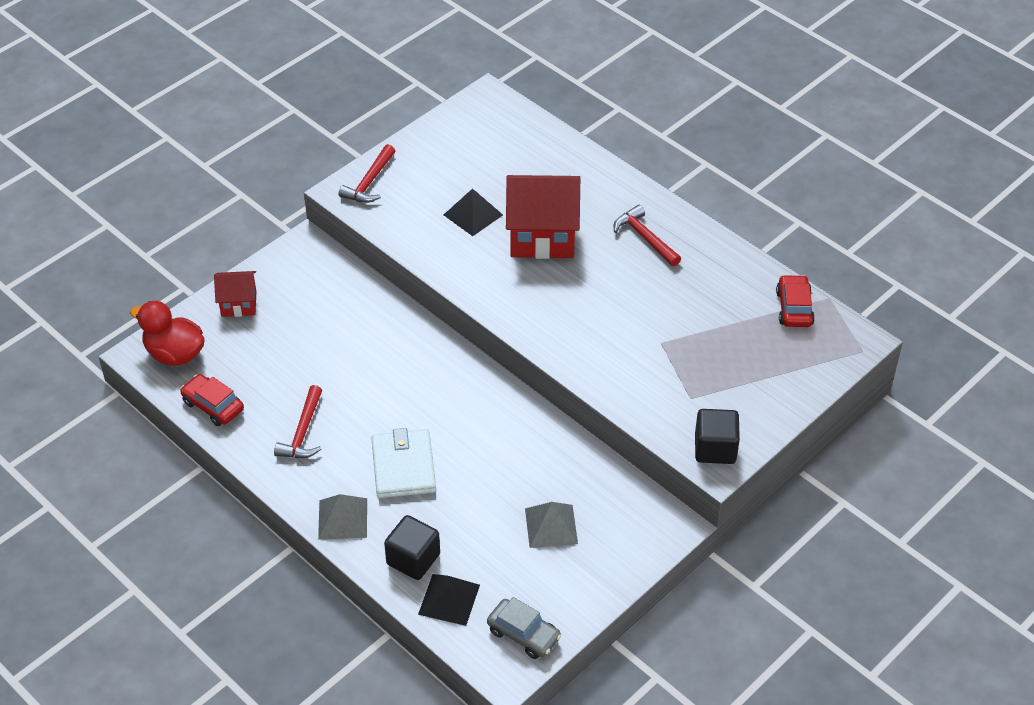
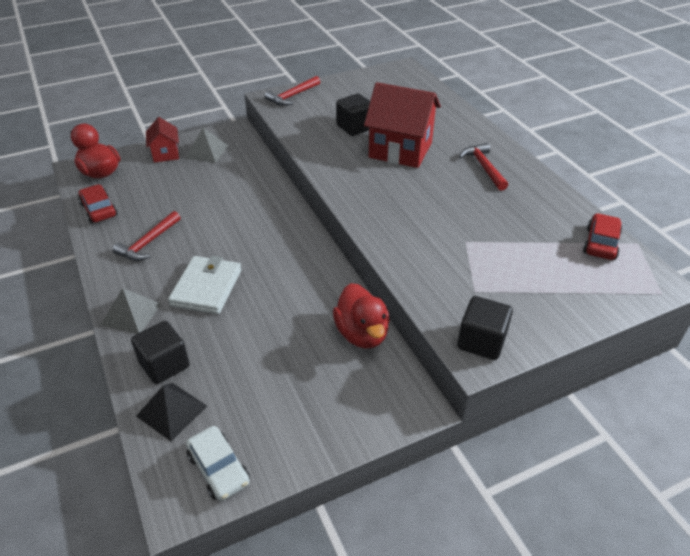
camera: 20 degrees right, 5 degrees down
(239, 304) = (165, 154): red house -> red house turned 60 degrees clockwise
(473, 215) = (355, 127): black pyramid -> black cube
(523, 634) = (219, 469): grey car -> white car
(551, 526) = (302, 371): grey pyramid -> grey pyramid (207, 151)
(590, 470) = (362, 333): none -> red duck

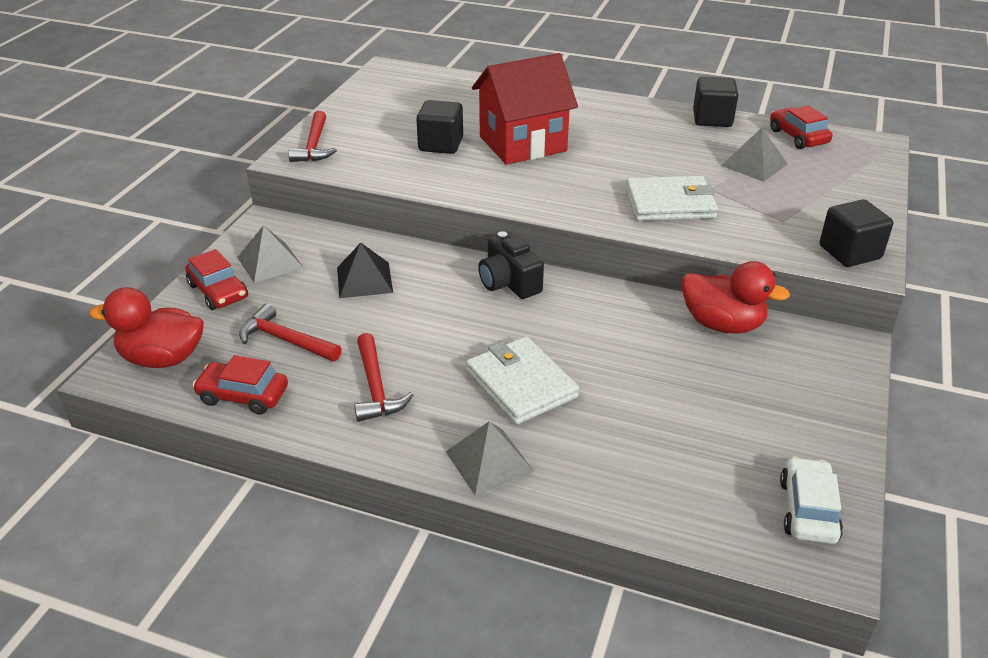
camera: 45 degrees left, 5 degrees down
(164, 364) = (609, 475): black cube -> black cube (712, 119)
(165, 154) = (218, 291): red house -> red car
(171, 411) = (688, 504): black pyramid -> black pyramid (364, 280)
(219, 469) = (808, 510): white car -> white car turned 90 degrees counterclockwise
(291, 230) = (509, 282): none -> black camera
(421, 235) = (669, 203): none -> white wallet
(483, 167) = (618, 123): red hammer -> red hammer (285, 340)
(528, 244) = (754, 164): none -> grey pyramid

